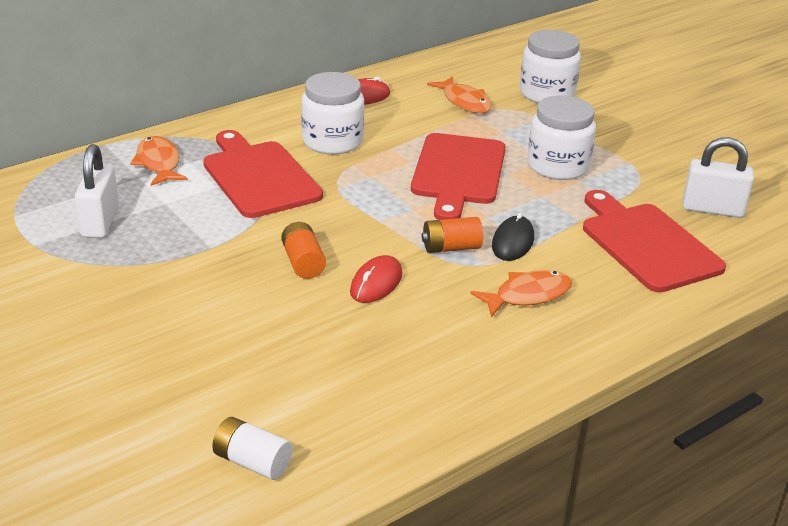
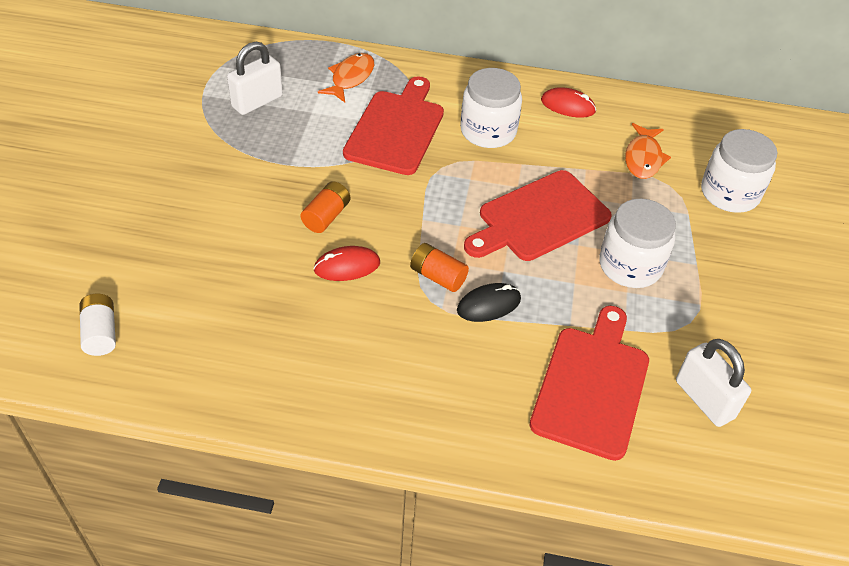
camera: 45 degrees right, 15 degrees up
(527, 295) = (431, 355): orange fish -> none

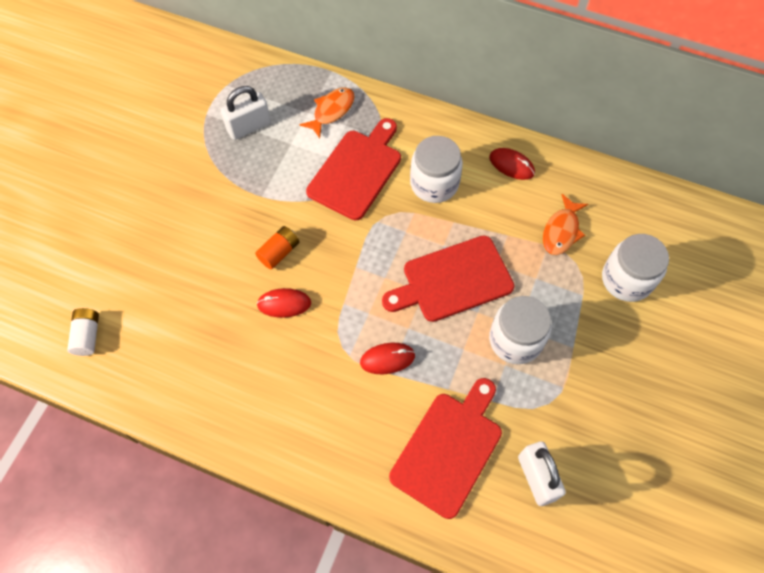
camera: 15 degrees right, 15 degrees up
(438, 276) = (354, 325): orange battery -> none
(488, 305) = (387, 359): black mouse -> red mouse

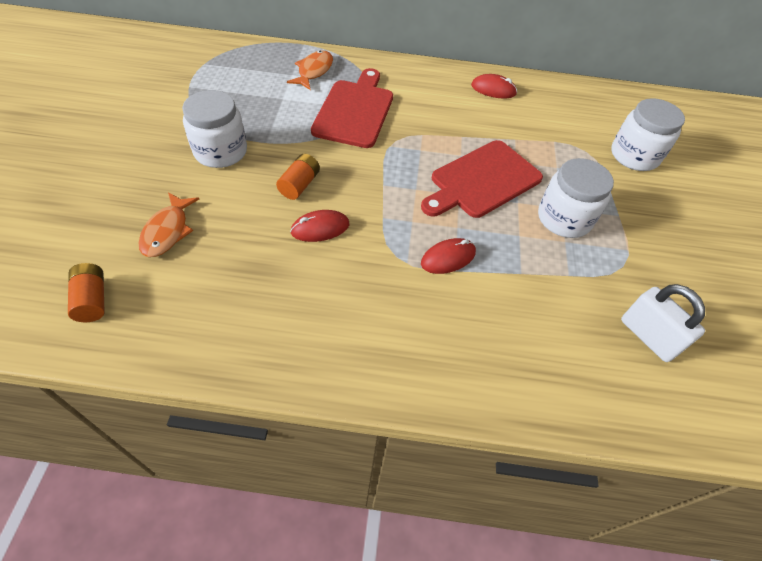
camera: 20 degrees left, 10 degrees down
(87, 336) = (92, 300): white battery -> orange battery
(249, 127) = (236, 91): white padlock -> none
(434, 183) = (431, 111): white jar -> white jar (220, 151)
(449, 449) = (548, 328): red cutting board -> none
(561, 231) = (560, 129): orange fish -> orange fish (167, 231)

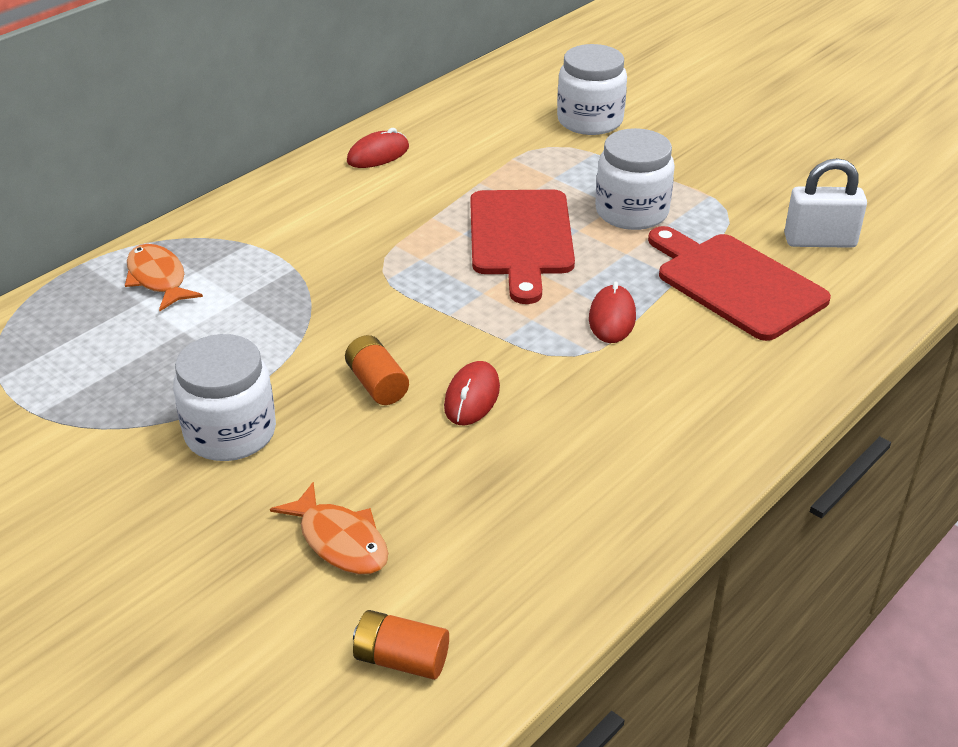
camera: 50 degrees left, 15 degrees down
(355, 111) = (287, 278): red cutting board -> red cutting board (735, 283)

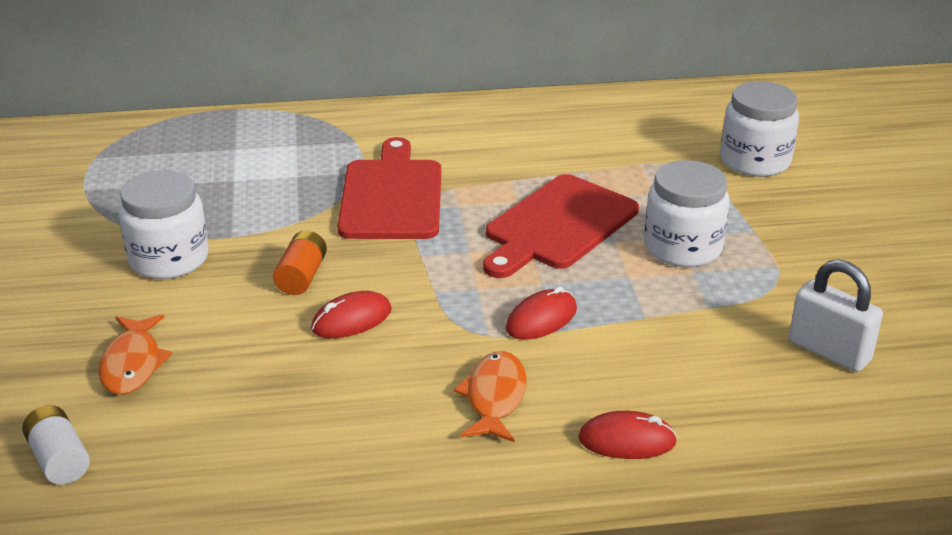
camera: 40 degrees right, 5 degrees down
(158, 279) = (266, 139): orange fish -> orange fish (494, 398)
(378, 154) = (536, 117): red mouse -> red mouse (627, 440)
(401, 659) = (59, 460): orange battery -> white battery
(735, 283) = (691, 346): red cutting board -> red cutting board (392, 196)

